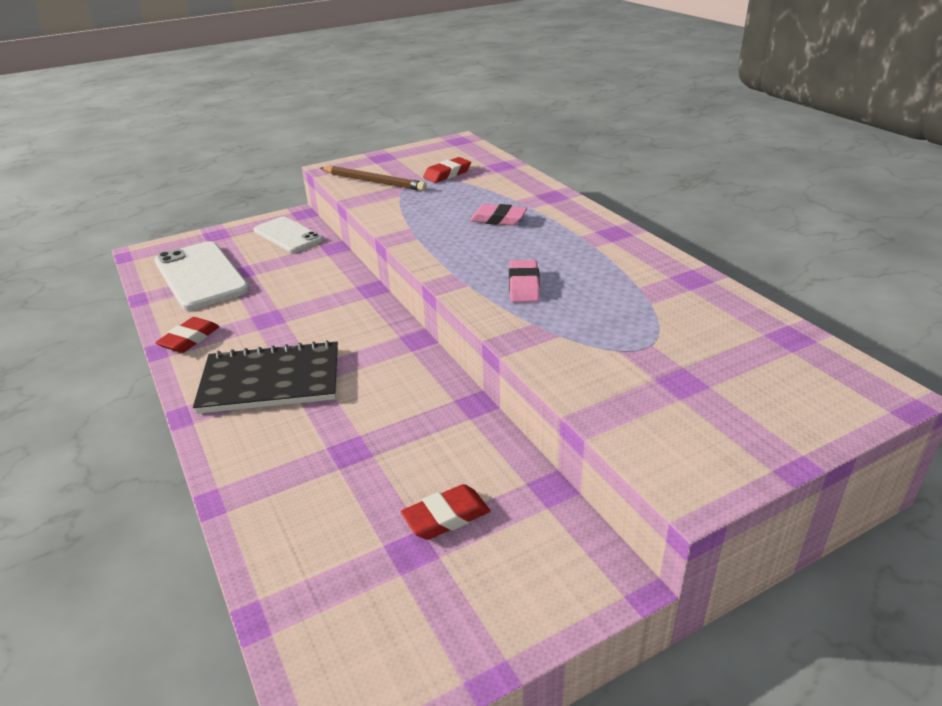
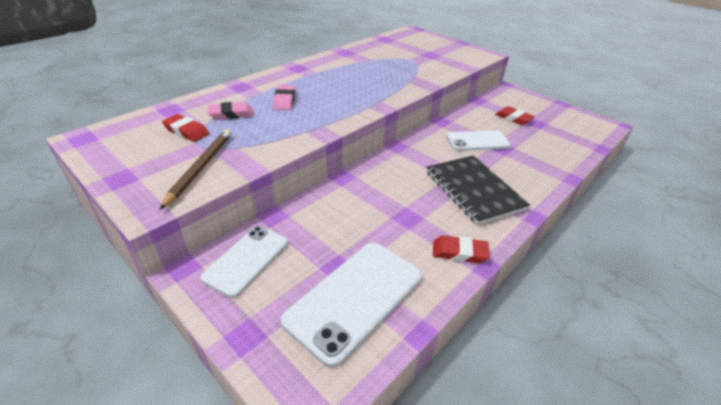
camera: 110 degrees left, 5 degrees up
(386, 427) = (477, 141): none -> white phone
(524, 286) = (373, 86): pink eraser -> pink eraser (231, 114)

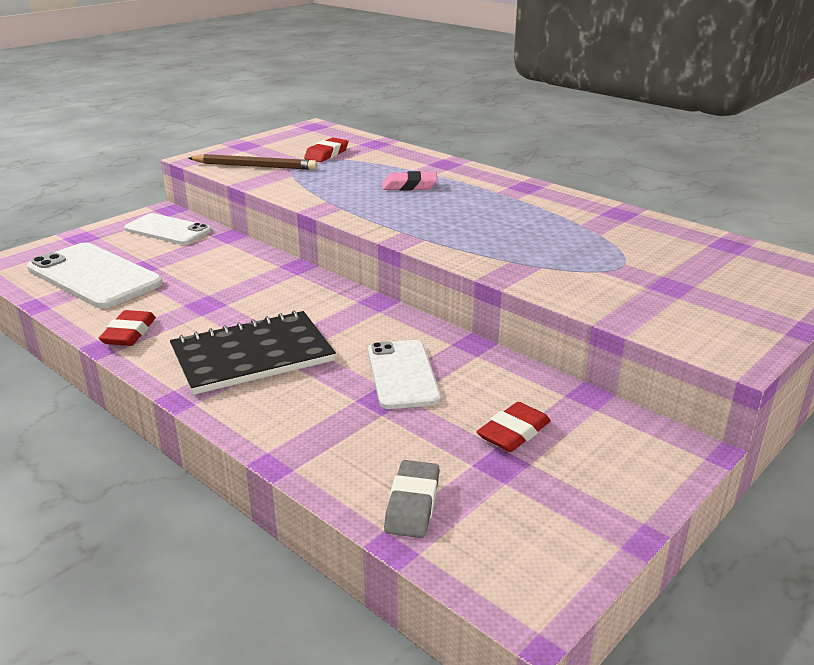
camera: 90 degrees right, 10 degrees down
(231, 114) = (367, 166): pink eraser -> none
(574, 143) = (412, 504): none -> grey eraser

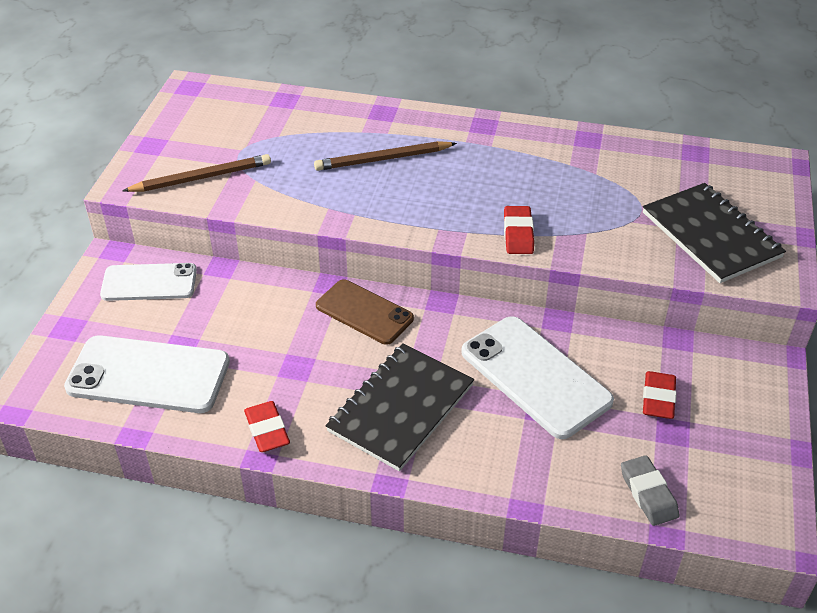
camera: 30 degrees left, 15 degrees up
(303, 289) = (364, 312): none -> brown phone
(326, 154) = (254, 133): red eraser -> red eraser (518, 234)
(402, 374) = (535, 376): white phone -> white phone, size x1.52
(409, 186) = (383, 159): pink eraser -> brown pencil
(681, 300) = (710, 235): none -> black notebook

